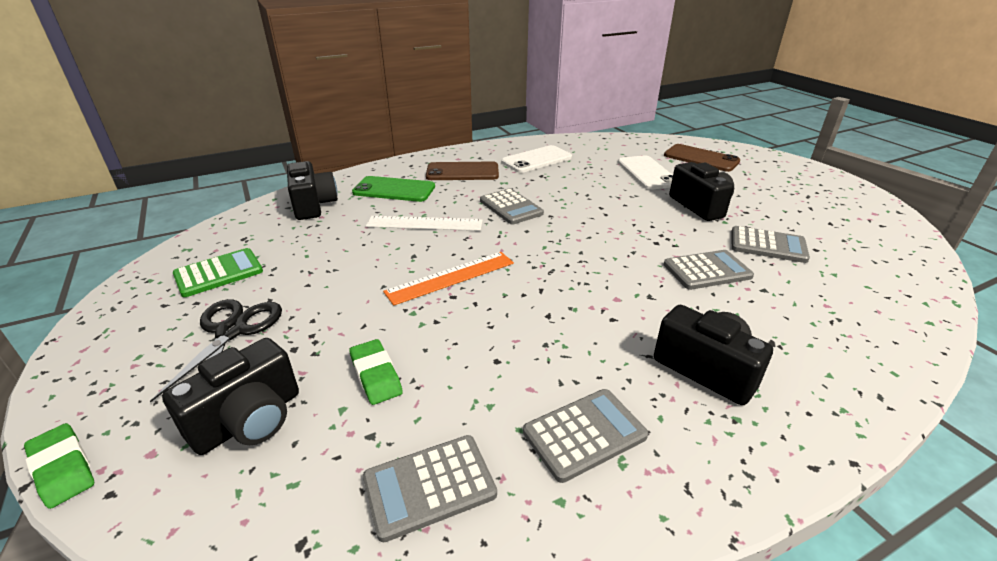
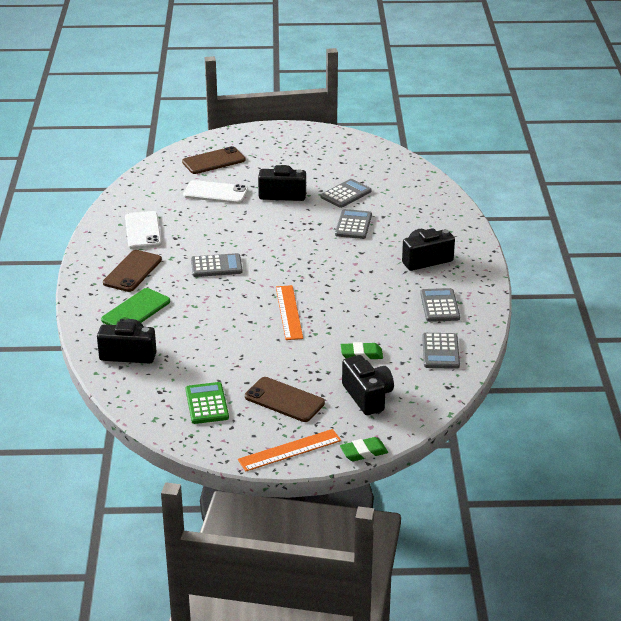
camera: 65 degrees left, 0 degrees up
(92, 373) = (290, 450): none -> orange ruler
(232, 331) = (284, 400): black scissors -> brown phone
(424, 223) = (208, 308): white ruler -> none

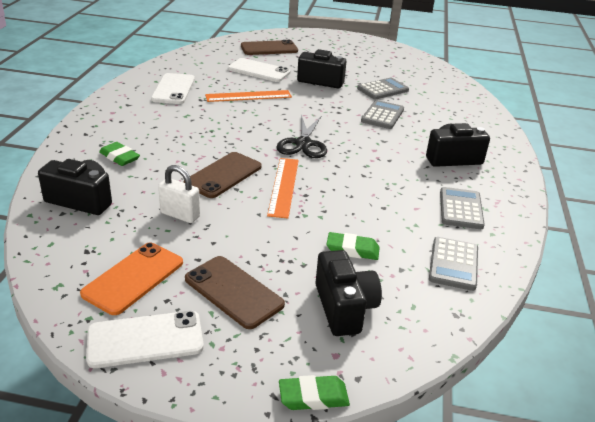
camera: 10 degrees right, 0 degrees up
(132, 271) = (141, 121): brown phone -> brown phone (223, 175)
(136, 311) = (119, 157): green phone -> green eraser
(207, 404) = (133, 278): green calculator -> orange phone
(215, 351) = (180, 215): none -> white padlock
(216, 266) = (227, 129): grey calculator -> none
(238, 440) = (145, 339): none -> white phone
(290, 268) = (303, 144): none -> black scissors
(290, 450) = (208, 370): orange ruler -> orange ruler (248, 96)

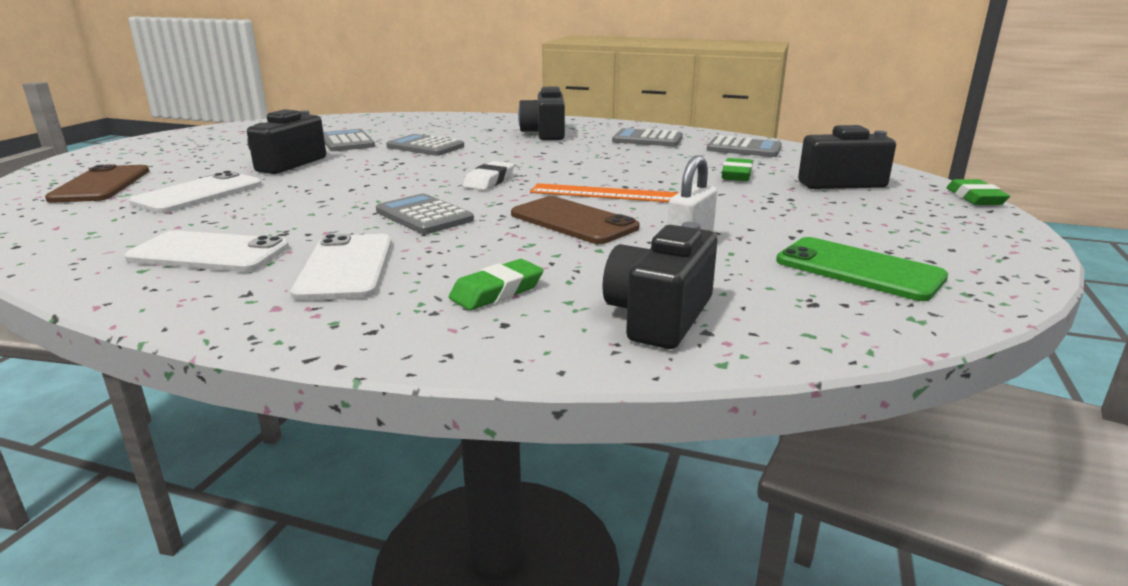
camera: 80 degrees left, 10 degrees down
(133, 278) = (859, 269): orange phone -> green phone
(145, 339) = (972, 260): white phone -> white phone (346, 267)
(229, 130) = (424, 216): none -> grey calculator
(233, 292) = (846, 220): brown phone -> none
(248, 96) = (302, 202): orange ruler -> none
(303, 144) = (489, 181): black scissors -> white eraser

